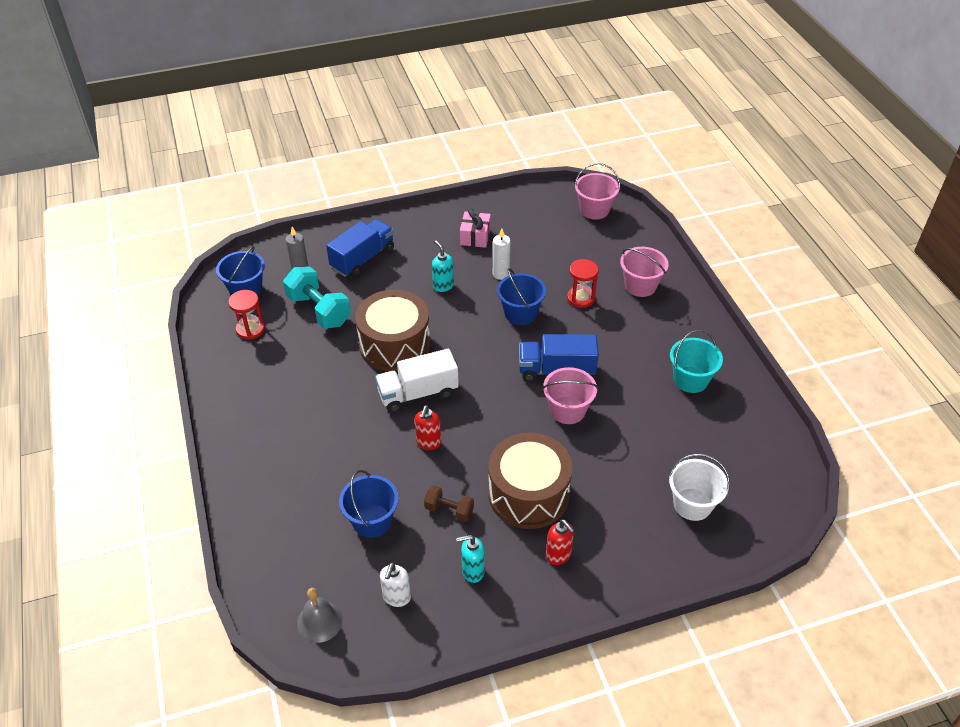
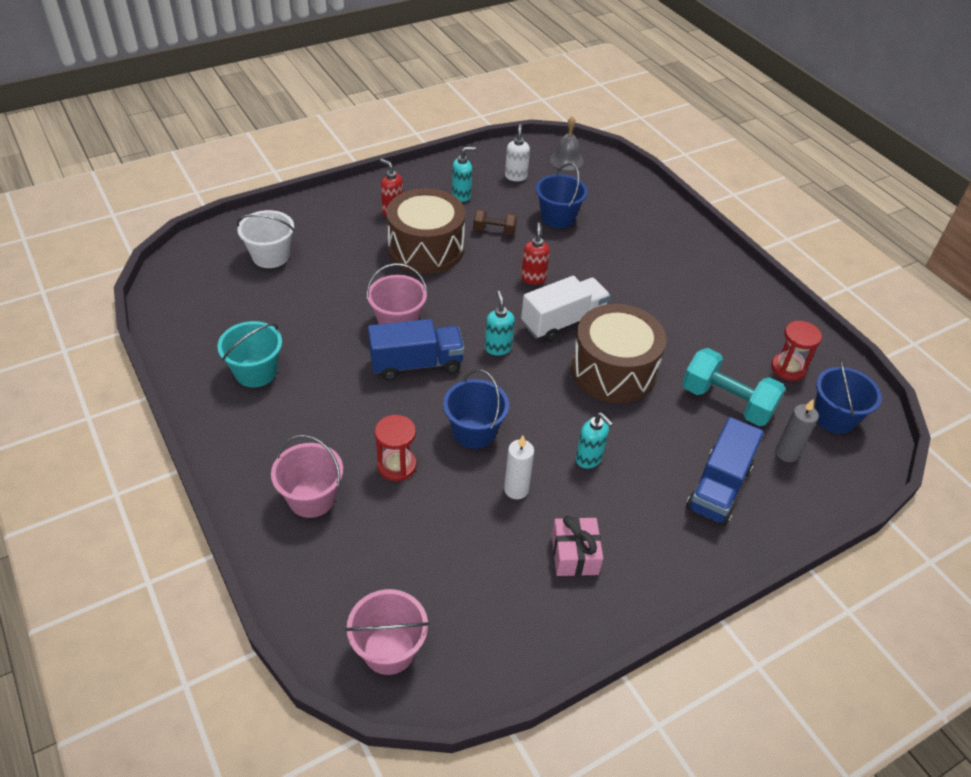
camera: 165 degrees right, 0 degrees up
(484, 376) = (498, 348): none -> turquoise soap dispenser

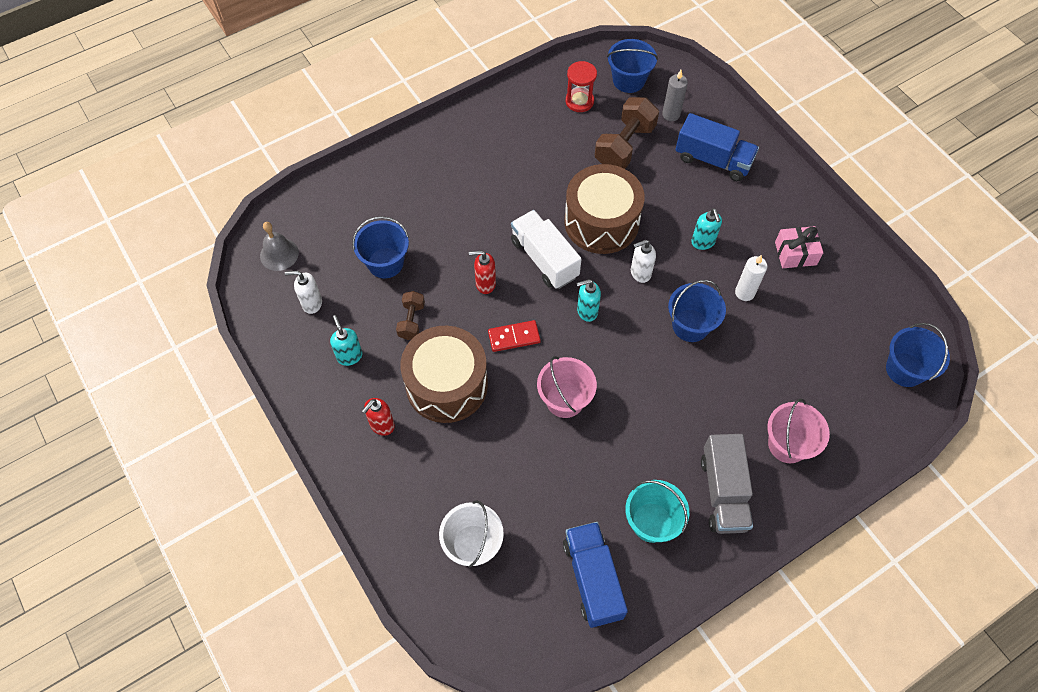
camera: 90 degrees left, 15 degrees up
(271, 432) = (723, 492): none -> grey truck
(389, 650) = (905, 369): pink bucket -> blue bucket
(396, 465) = (739, 382): red hourglass -> none
(416, 364) = (618, 378): blue truck -> blue truck (592, 579)
(471, 293) = (514, 337): none -> red domino
(545, 396) = (640, 273): none -> white soap dispenser
(589, 459) = (703, 242): turquoise soap dispenser -> turquoise soap dispenser turned 120 degrees clockwise
(727, 402) = (624, 146): turquoise dumbbell -> brown dumbbell

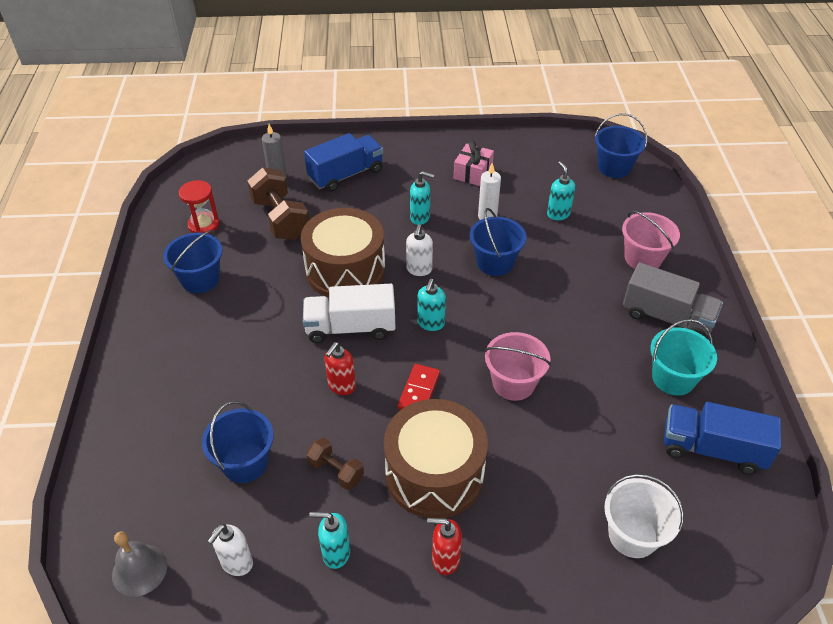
camera: 60 degrees left, 15 degrees down
(382, 425) = (445, 559): red soap dispenser -> red soap dispenser turned 120 degrees clockwise
(628, 80) = (216, 185): blue bucket -> blue bucket (200, 279)
(794, 348) = (558, 214): none -> turquoise soap dispenser

